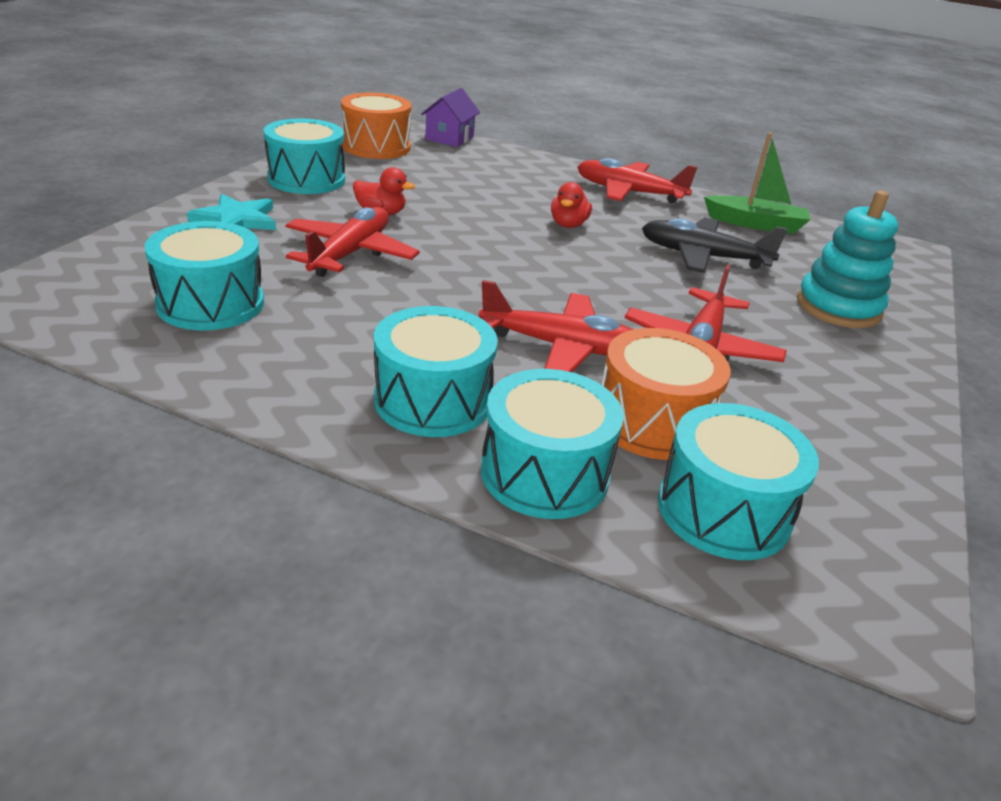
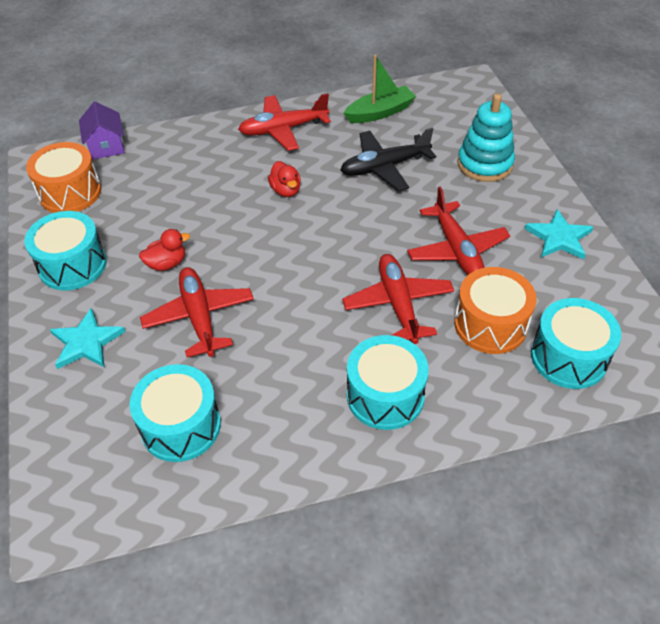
camera: 35 degrees left, 15 degrees up
(544, 473) = (483, 399): turquoise drum -> none
(562, 347) = (398, 304): red plane -> red plane turned 75 degrees counterclockwise
(864, 407) = (559, 238): none -> turquoise star

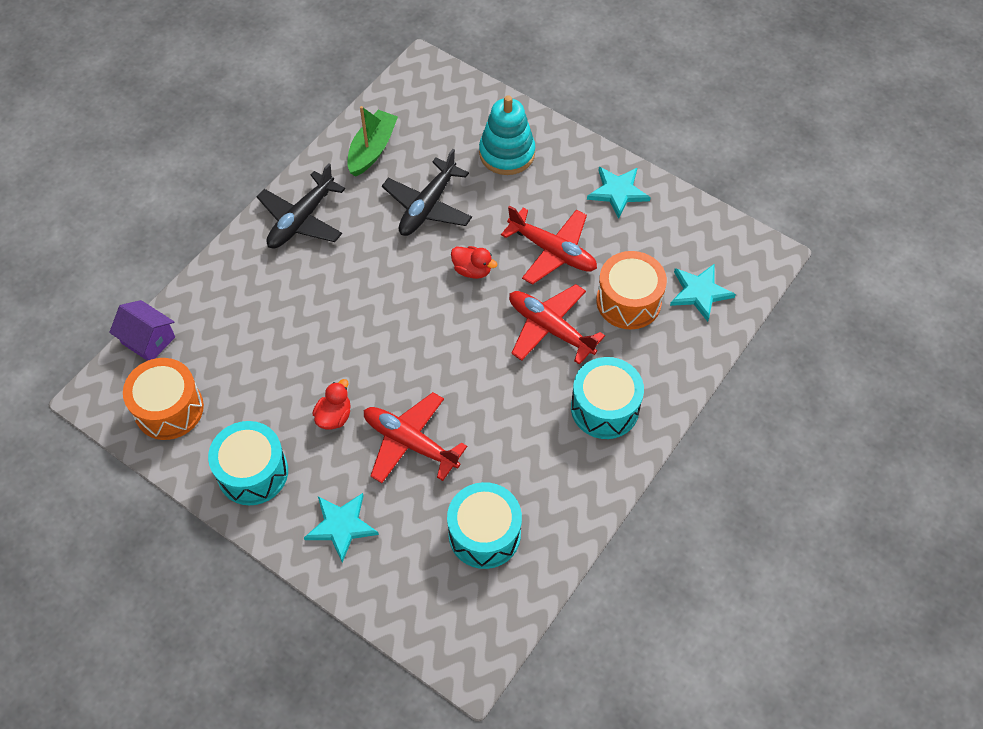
camera: 40 degrees left, 10 degrees up
(283, 129) = (301, 220): red plane -> black plane
(286, 190) = (366, 282): red duck -> red duck (472, 270)
(568, 357) = (699, 292): turquoise drum -> turquoise star

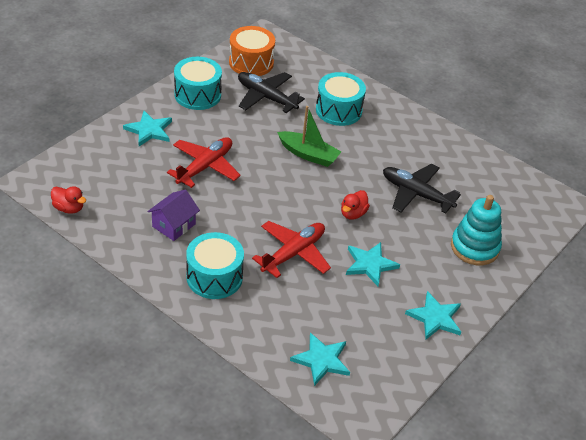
camera: 90 degrees right, 15 degrees down
(148, 340) = (304, 55): purple house -> purple house (174, 225)
(301, 220) = (402, 126): black plane -> black plane (266, 97)
(334, 416) = (233, 132): red duck -> red duck (69, 208)
(372, 149) = (472, 167): green boat -> green boat (308, 154)
(484, 534) = (124, 197): turquoise drum -> turquoise drum (338, 110)
(552, 251) = (370, 264): red plane -> turquoise star
(628, 301) = (316, 308): orange drum -> none

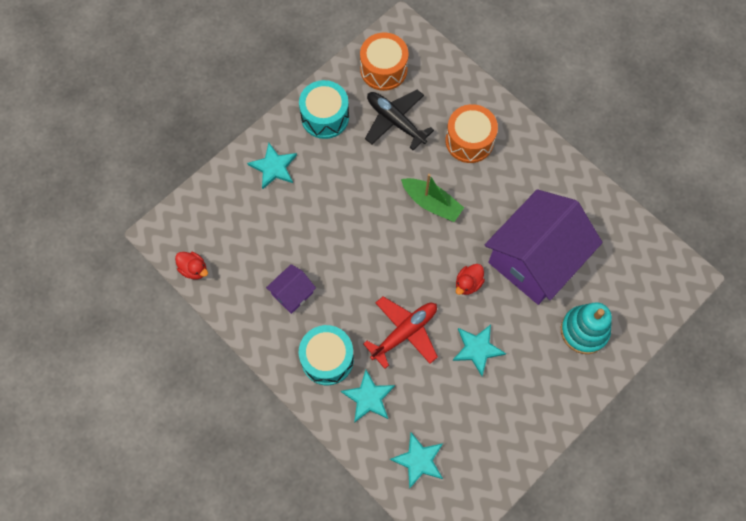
camera: 10 degrees right, 25 degrees up
(205, 167) = (326, 218): red plane -> none
(338, 110) = (469, 141): turquoise drum -> orange drum
(416, 194) = (535, 259): black plane -> purple house
(435, 318) = (532, 416): turquoise star -> turquoise star (368, 397)

